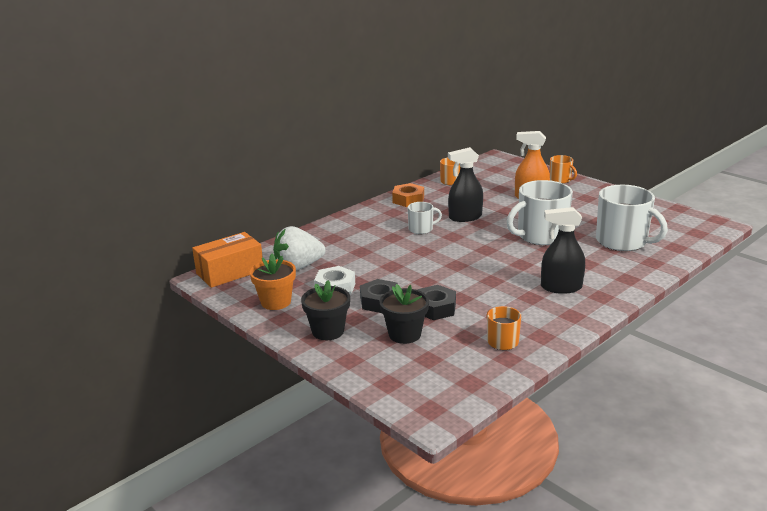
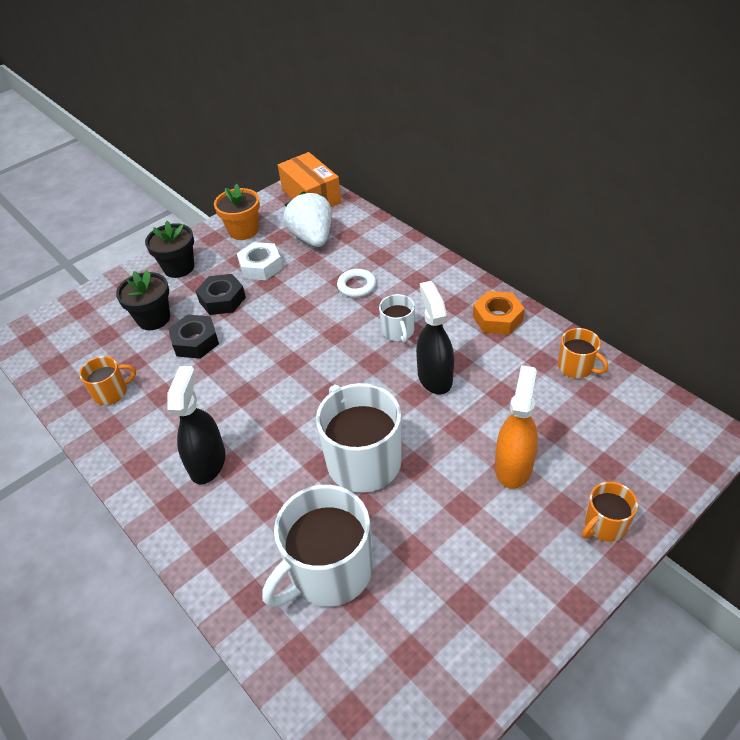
camera: 95 degrees right, 20 degrees up
(368, 245) = (356, 286): none -> white ring

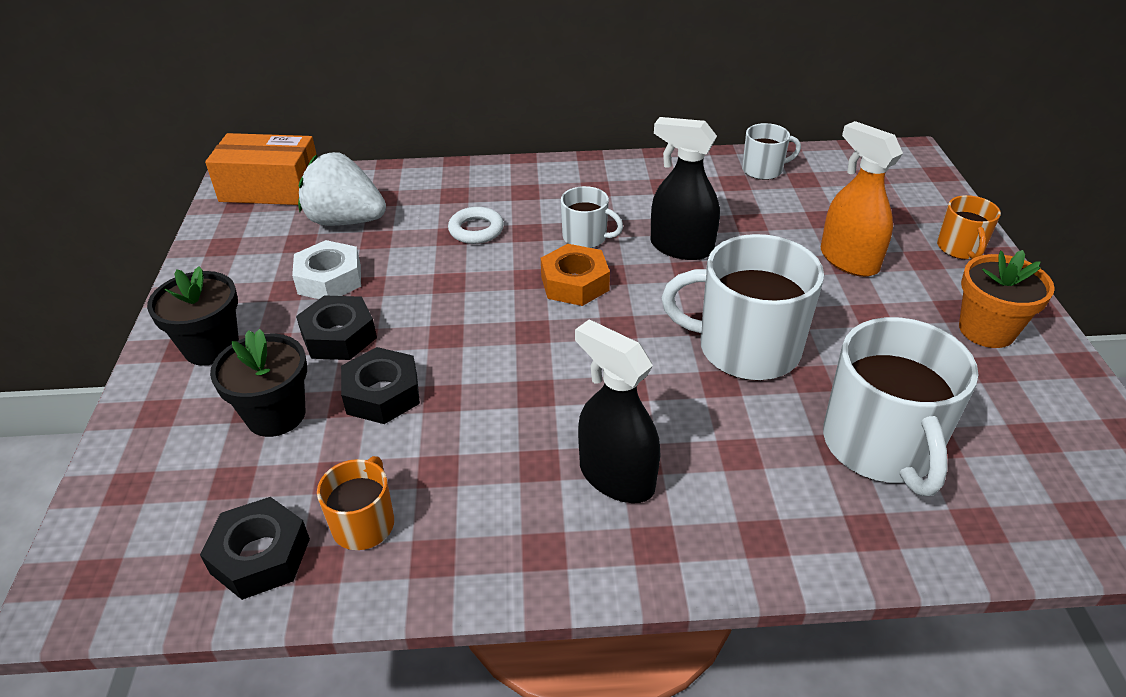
camera: 55 degrees left, 5 degrees down
(72, 373) = (260, 556): none -> black nut
(243, 231) = (239, 263): orange flower pot -> orange flower pot (986, 330)
(497, 318) = (648, 176): orange nut -> orange nut (574, 283)
(576, 367) = (763, 170): orange mug -> white mug

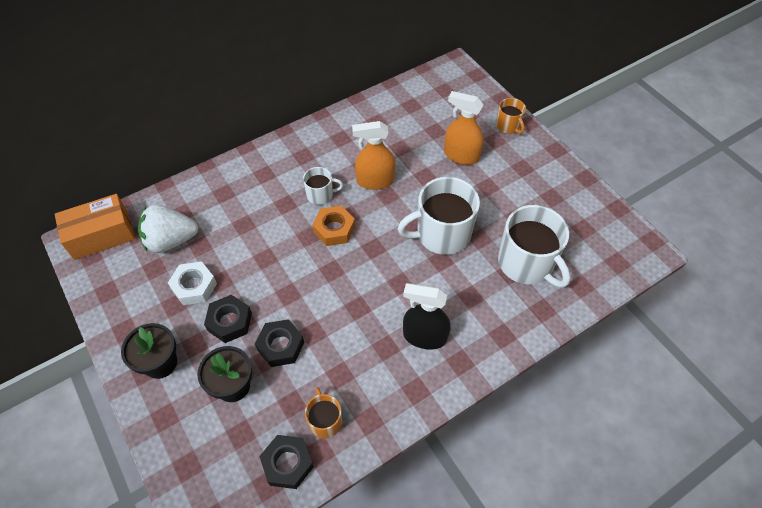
camera: 30 degrees left, 15 degrees up
(476, 230) = (255, 215): white ring -> none
(681, 247) = (375, 181): black spray bottle -> orange spray bottle
(763, 170) = (387, 106): white mug -> none
(986, 330) = (541, 175): orange flower pot -> none

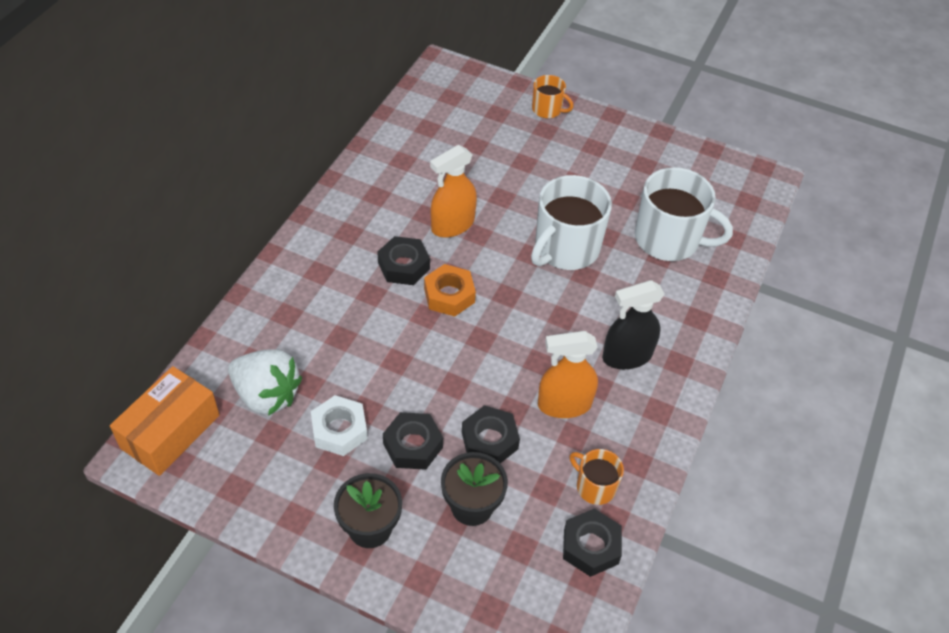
camera: 35 degrees left, 5 degrees down
(171, 240) = (267, 395): white strawberry -> white strawberry turned 105 degrees counterclockwise
(320, 195) = (404, 266): white mug -> black nut
(461, 155) = (523, 160): orange spray bottle -> orange spray bottle (564, 404)

